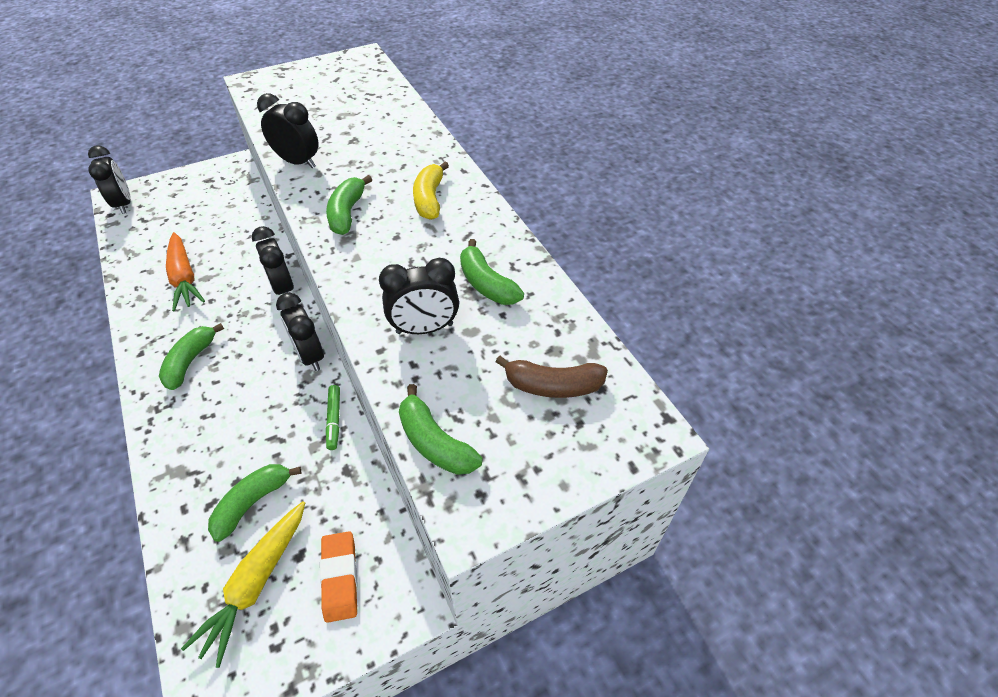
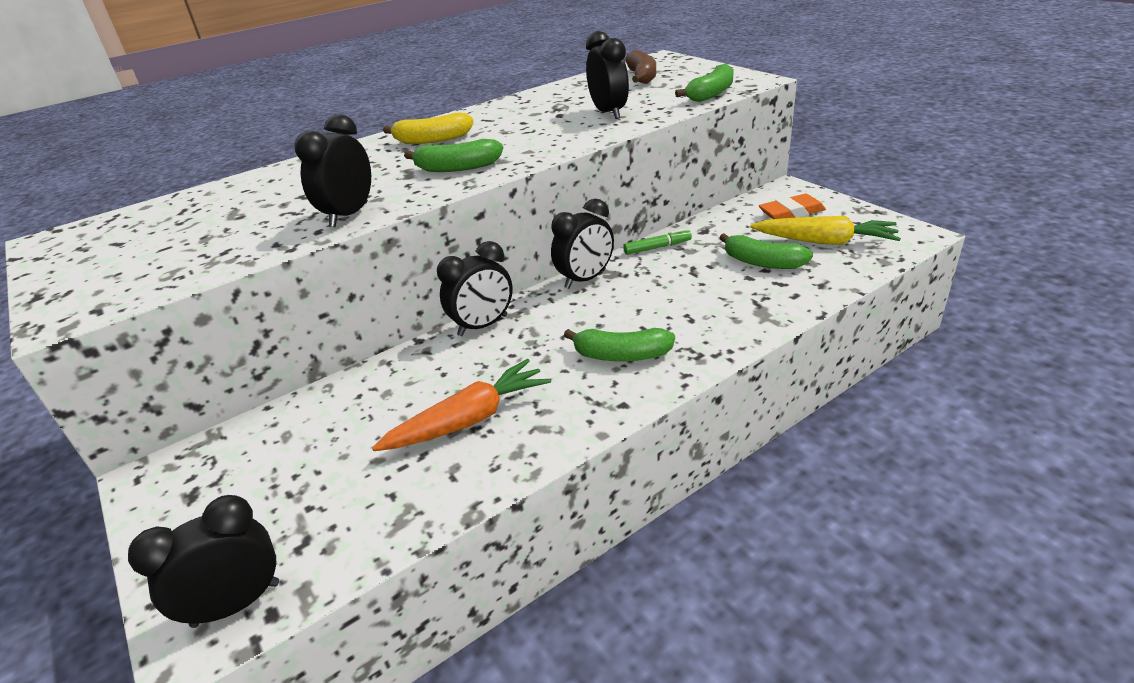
camera: 95 degrees left, 15 degrees down
(486, 284) = (549, 105): green banana -> none

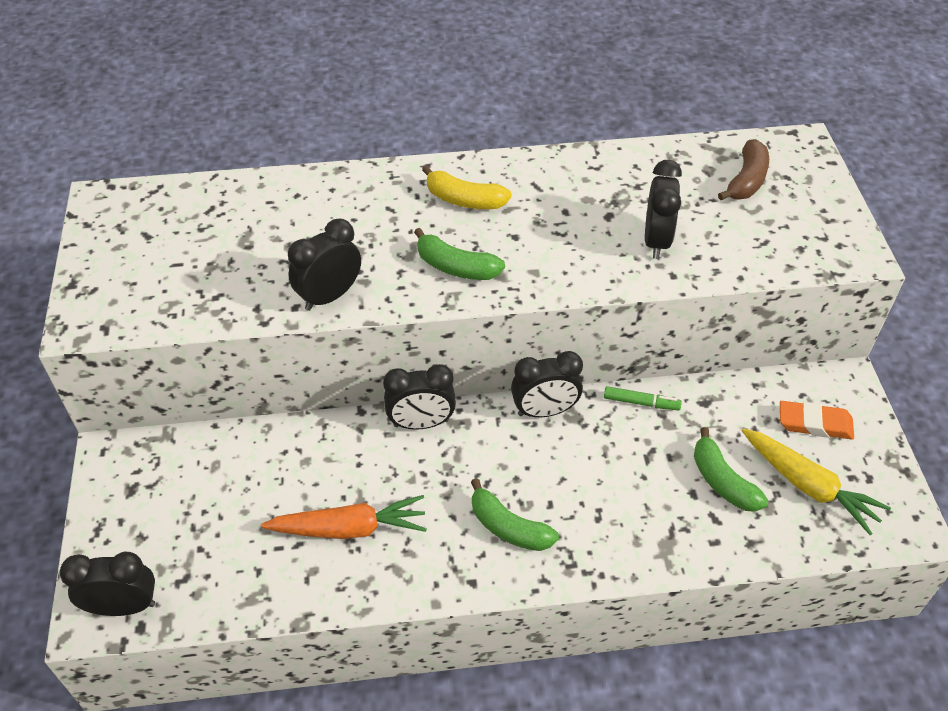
camera: 25 degrees right, 15 degrees up
(711, 94) = (786, 260): green banana -> none

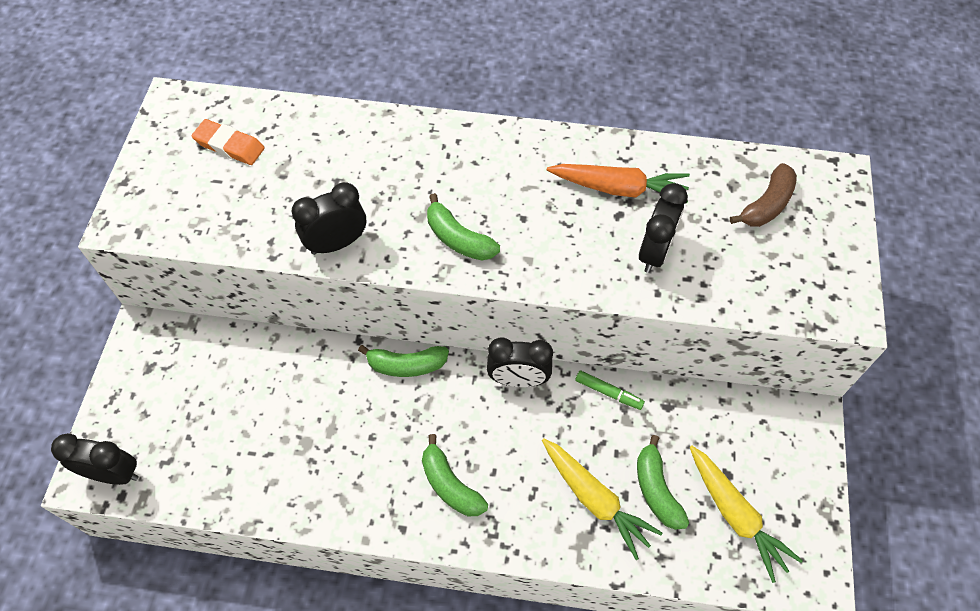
camera: 15 degrees right, 10 degrees up
(349, 528) = (315, 450): orange carrot -> orange carrot (619, 188)
(421, 423) = (406, 365): black clock -> green banana
(464, 200) = (489, 169): yellow banana -> none
(664, 505) = (595, 499): none -> yellow carrot
(814, 423) = (764, 454): orange eraser -> orange eraser (229, 145)

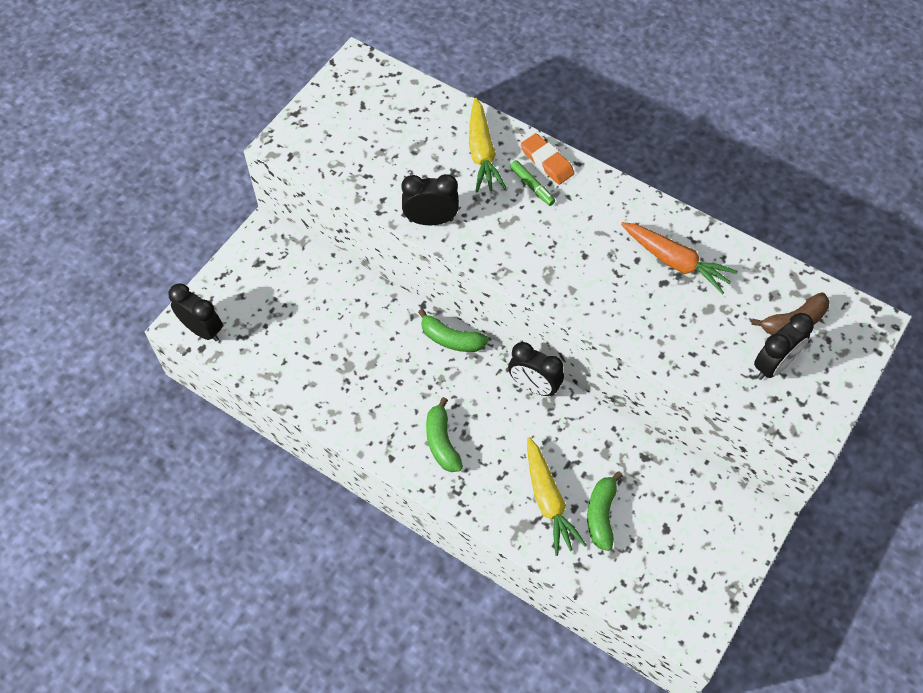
camera: 25 degrees right, 0 degrees up
(229, 145) = (384, 113): orange eraser -> orange eraser (547, 162)
(458, 238) = (525, 252): green banana -> none
(608, 392) = (602, 426): green marker -> green marker (532, 186)
(654, 252) = (677, 323): black clock -> black clock (773, 365)
(735, 515) = (655, 561): yellow carrot -> yellow carrot (482, 153)

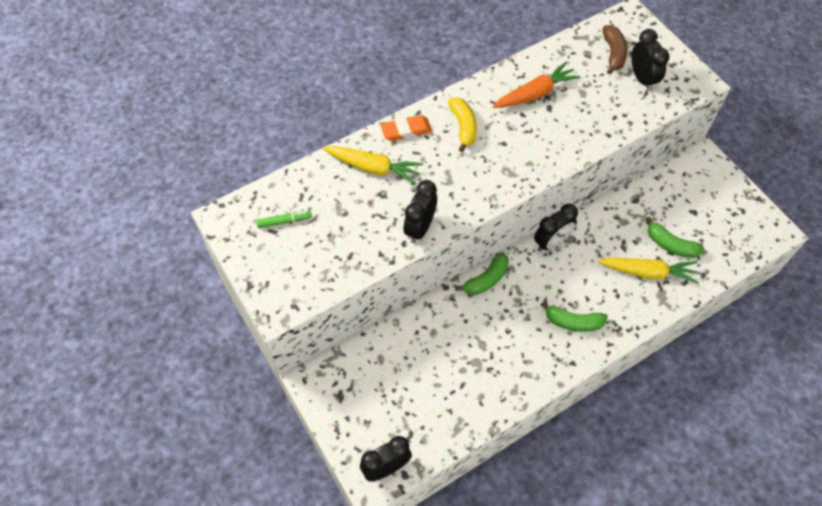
camera: 65 degrees left, 0 degrees up
(532, 186) = (423, 149): green marker -> green marker (284, 221)
(583, 210) = (463, 127): none -> yellow banana

